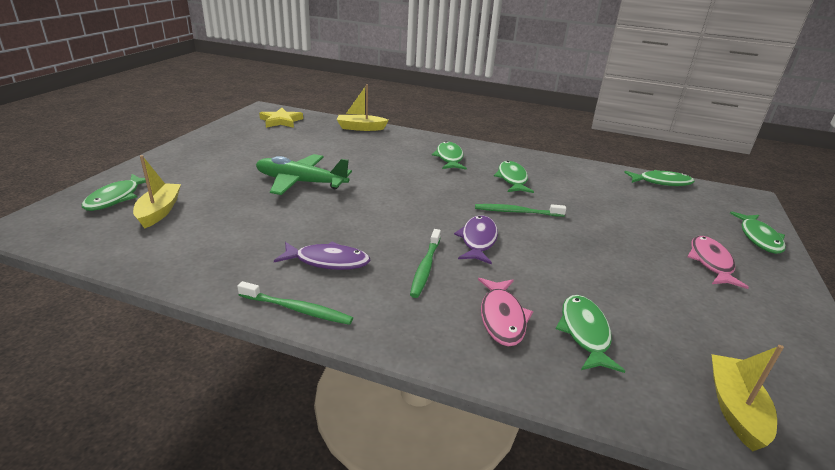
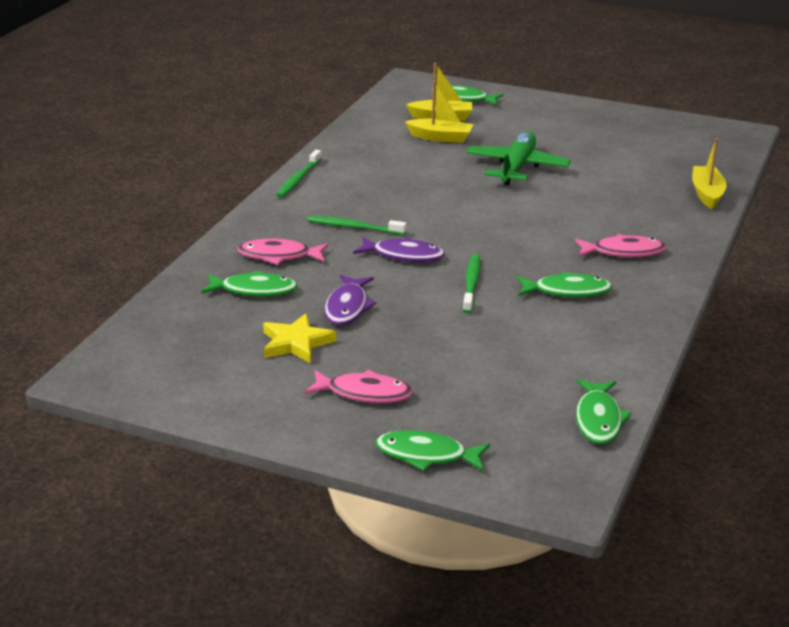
camera: 95 degrees right, 0 degrees up
(281, 121) = (702, 145): yellow star -> yellow star (296, 343)
(328, 261) = (363, 187): purple fish -> purple fish (347, 307)
(449, 158) = (623, 252): green fish -> pink fish
(735, 409) = (158, 338): yellow boat -> yellow boat (440, 137)

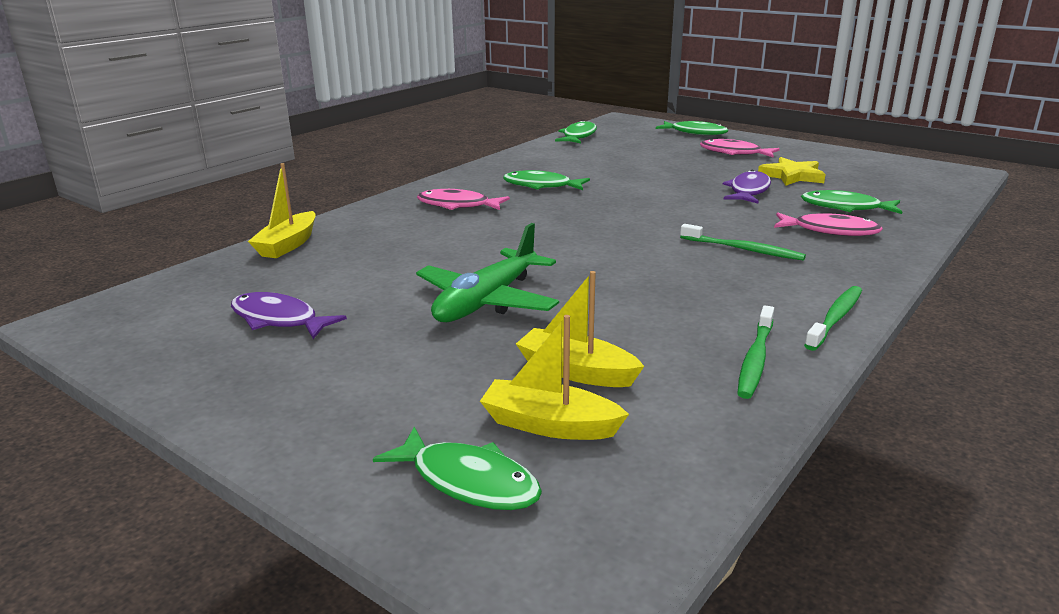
camera: 165 degrees left, 5 degrees down
(404, 255) = (687, 220): purple fish -> purple fish (278, 320)
(471, 284) = (626, 196): green toothbrush -> green toothbrush (755, 359)

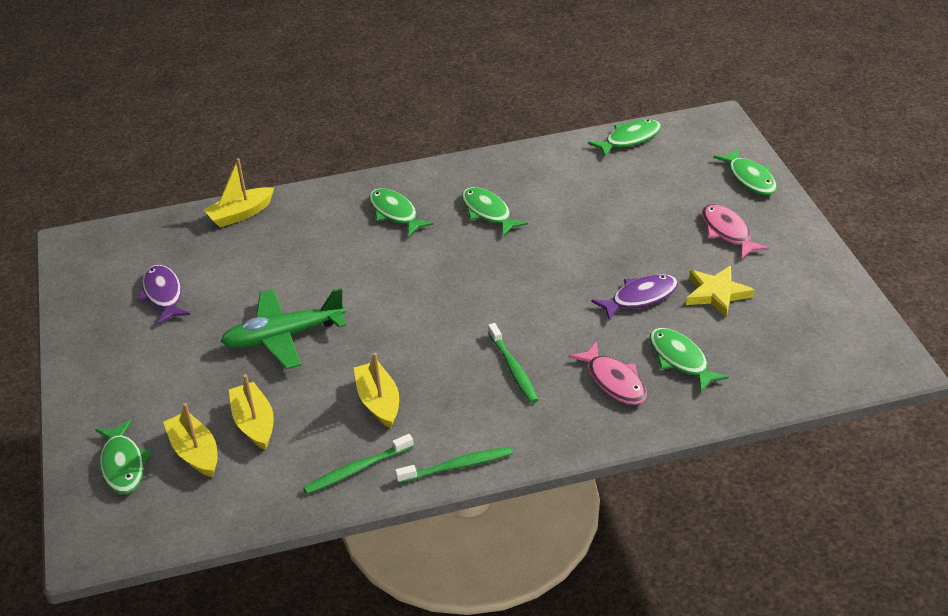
camera: 40 degrees right, 15 degrees up
(457, 205) = (395, 213): pink fish -> green fish
(674, 307) = (379, 402): none -> yellow boat

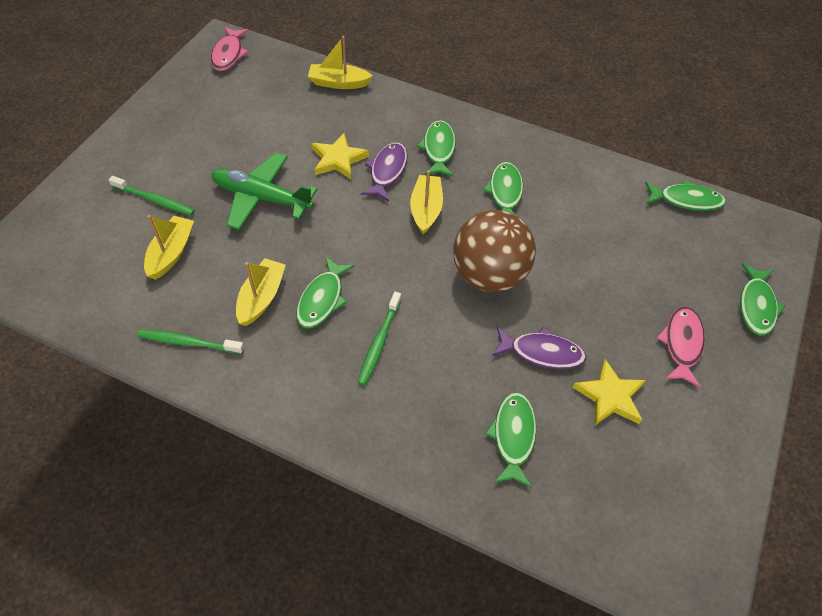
camera: 35 degrees right, 15 degrees up
(123, 465) = (70, 225): green fish -> green fish (322, 299)
(163, 295) = (228, 113): purple fish -> purple fish (387, 171)
(195, 452) = (116, 248): yellow boat -> yellow boat (426, 209)
(316, 269) = (338, 159): none -> yellow star
(457, 466) = (252, 395): green toothbrush -> green toothbrush (155, 200)
(543, 274) = (489, 275): none -> brown ball
(614, 381) = (440, 414): pink fish -> pink fish (228, 54)

